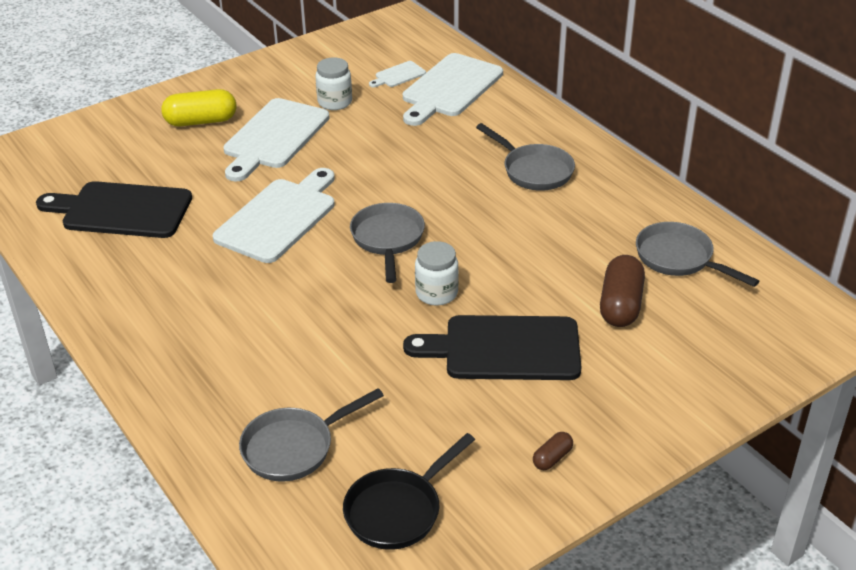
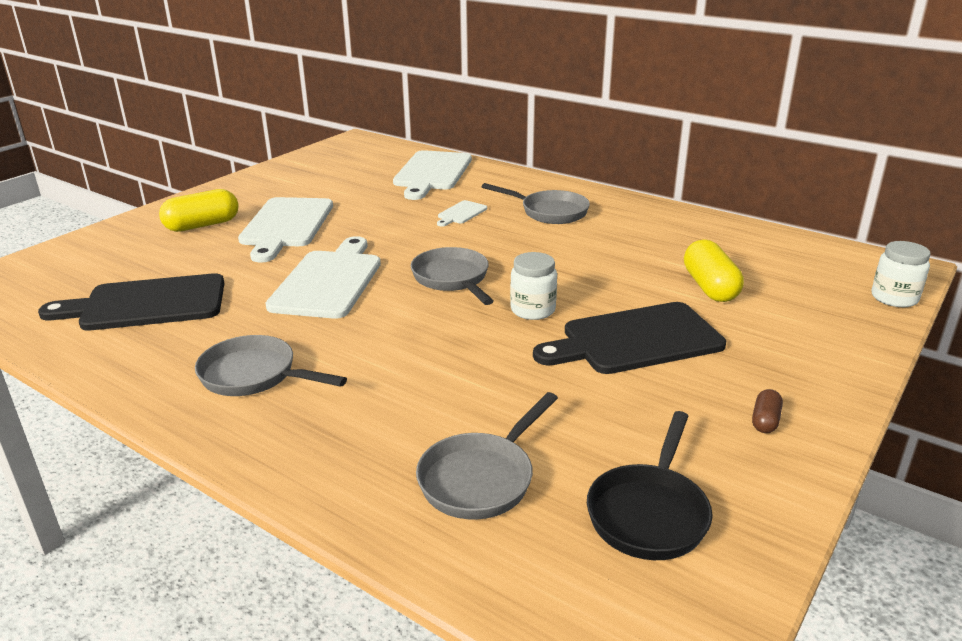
camera: 20 degrees left, 10 degrees down
(335, 102) = (331, 195): white jar -> white jar (894, 298)
(398, 75) = (379, 171): white cutting board -> white cutting board (461, 213)
(620, 305) = (709, 287): brown capsule -> yellow capsule
(679, 258) = (727, 247): grey pan -> grey pan (254, 375)

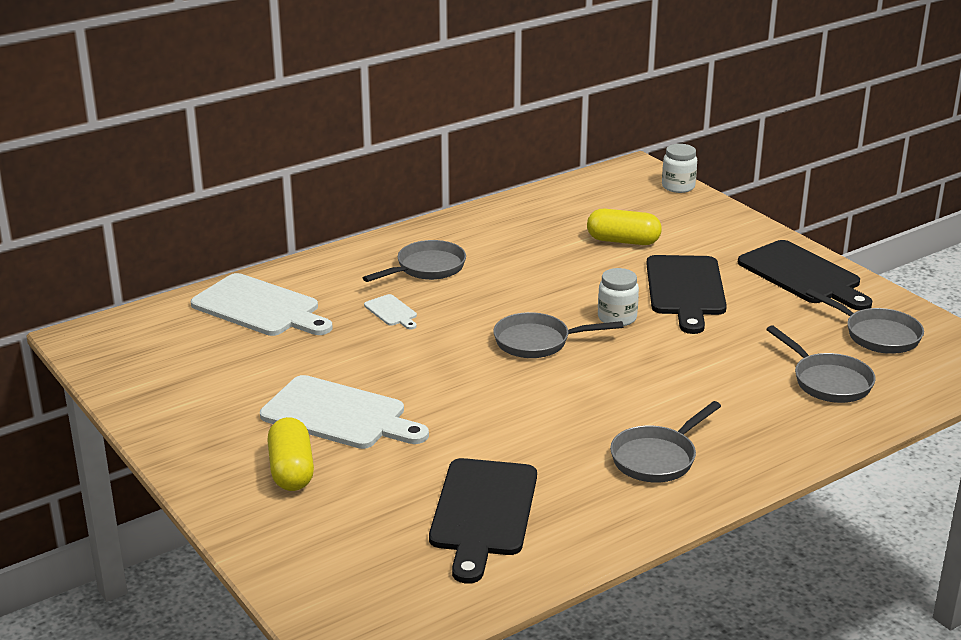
camera: 70 degrees left, 0 degrees up
(329, 281) = (500, 404): white cutting board -> none
(649, 513) = (877, 335): black pan -> grey pan
(765, 421) = (802, 275): brown capsule -> black cutting board

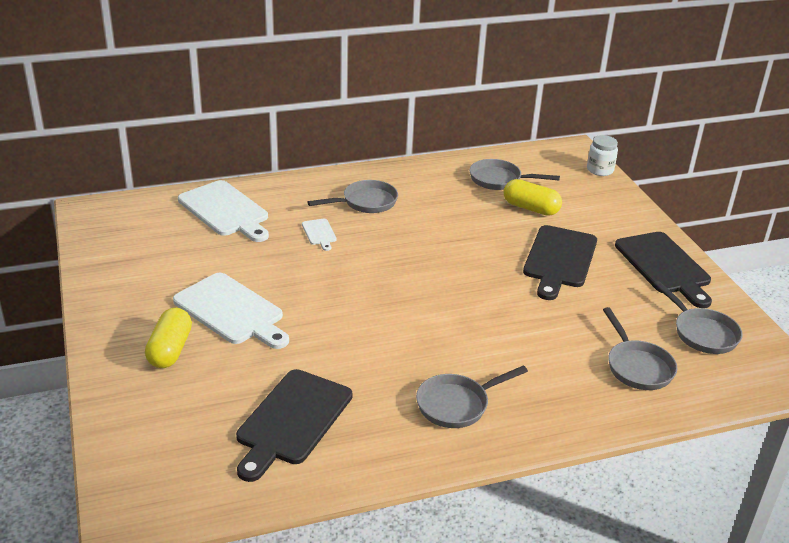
camera: 15 degrees right, 5 degrees up
(538, 342) = (416, 281): grey pan -> grey pan (499, 180)
(617, 318) = (490, 273): white jar -> none

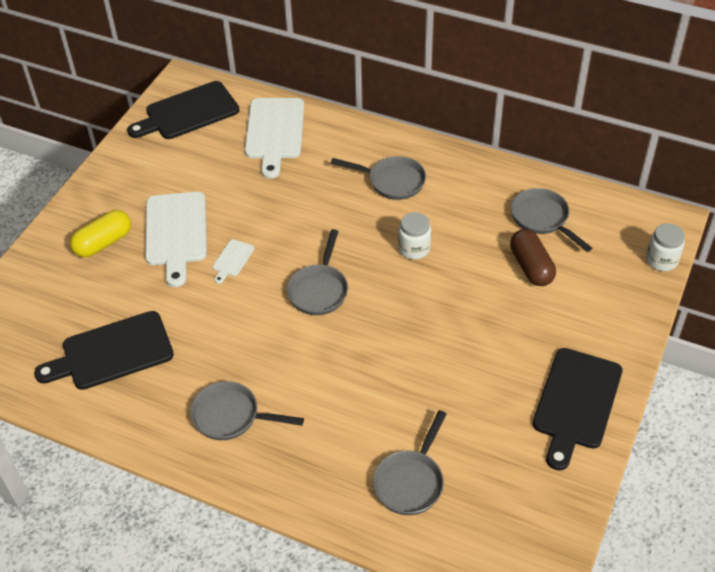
camera: 45 degrees right, 15 degrees up
(319, 233) = (318, 194): white cutting board -> white cutting board (232, 260)
(439, 234) = (414, 249): none -> white jar
(530, 208) = (531, 267): yellow capsule -> brown capsule
(559, 259) = (485, 336): black cutting board -> black cutting board (188, 112)
(702, 333) = (513, 490): grey pan -> grey pan (319, 290)

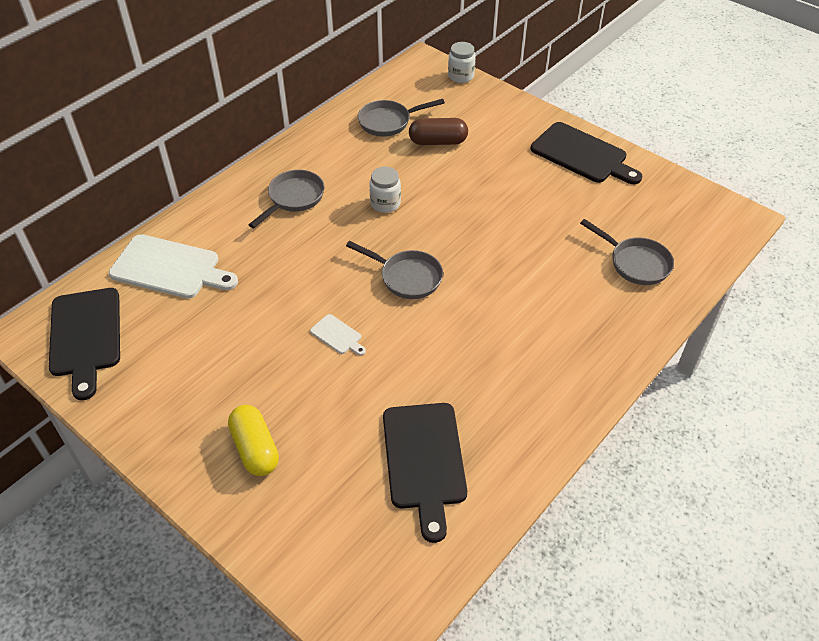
camera: 75 degrees left, 0 degrees up
(176, 233) = (274, 377): white cutting board -> none
(231, 416) = (538, 371): grey pan -> none

